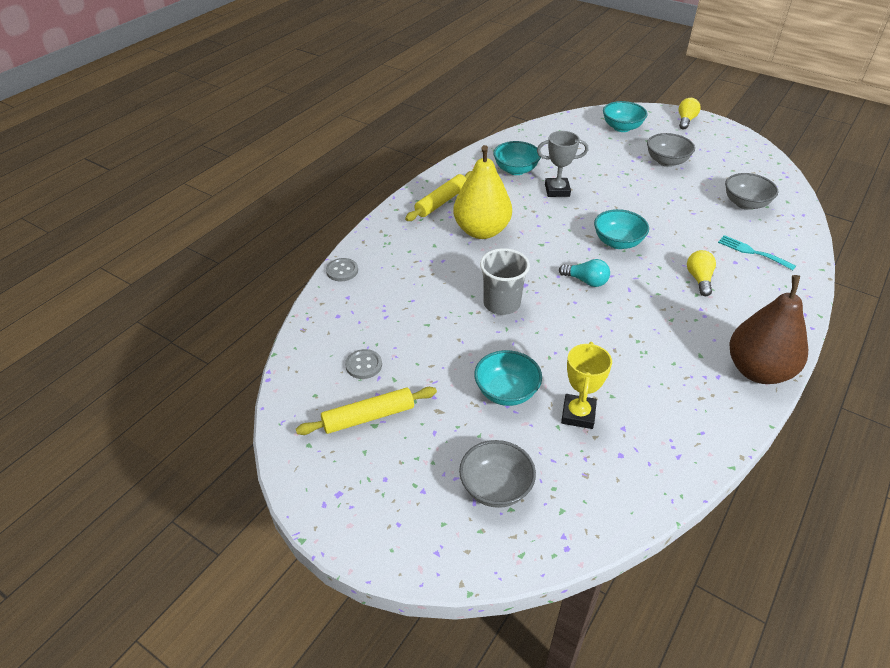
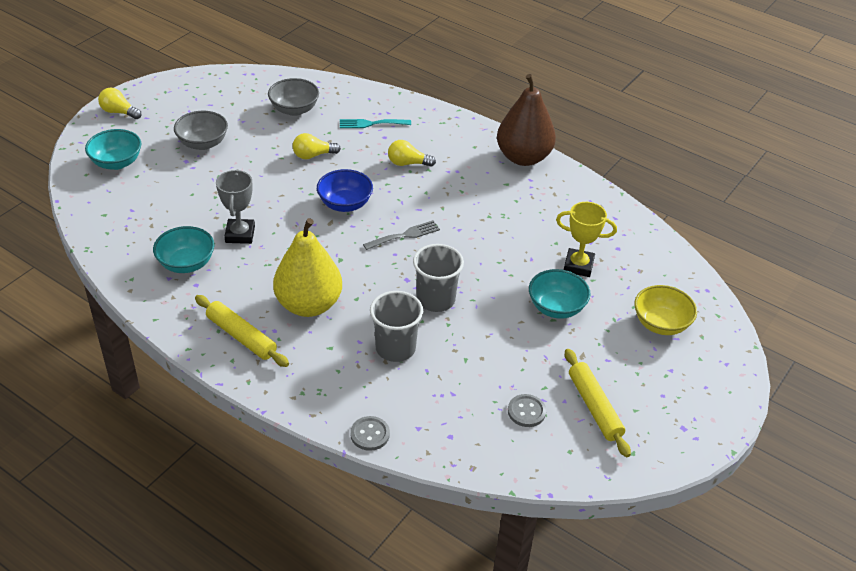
camera: 90 degrees left, 0 degrees up
(437, 281) = (395, 348): none -> grey cup
(496, 488) = (661, 324): grey bowl -> yellow bowl
(586, 281) = (405, 235): turquoise light bulb -> grey fork
(618, 242) = (345, 204): turquoise bowl -> blue bowl
(680, 219) = (313, 155): none -> yellow light bulb
(752, 252) = (371, 124): turquoise fork -> turquoise fork turned 45 degrees clockwise

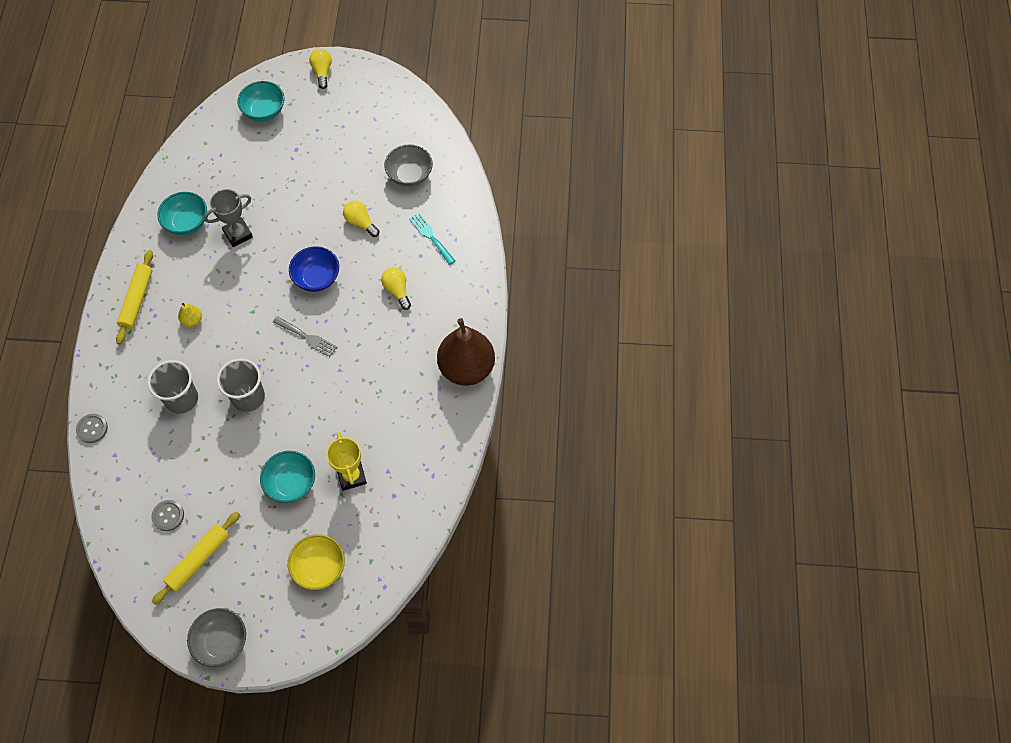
camera: 60 degrees right, 20 degrees up
(203, 143) = (323, 146): grey bowl -> grey bowl (222, 642)
(309, 305) = (192, 320): yellow pear -> yellow pear, size x0.41

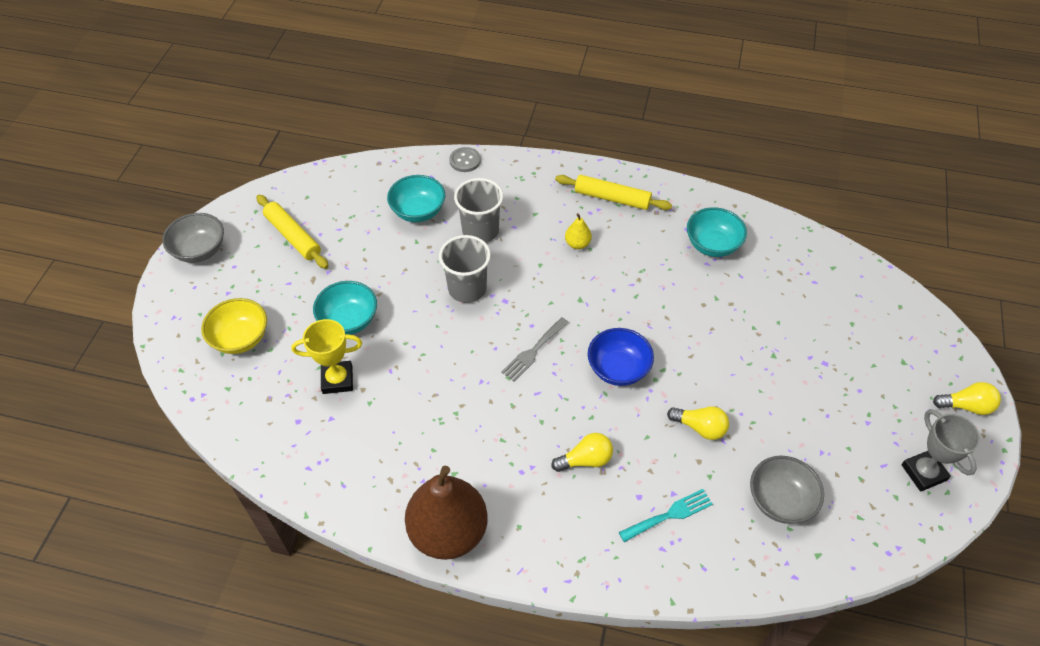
camera: 100 degrees right, 10 degrees down
(168, 516) = (349, 215): grey button -> none
(238, 234) = (692, 292): grey trophy -> grey trophy (923, 472)
(264, 111) = (888, 332): turquoise bowl -> turquoise bowl (418, 211)
(360, 222) = (700, 427): yellow light bulb -> yellow light bulb turned 60 degrees clockwise

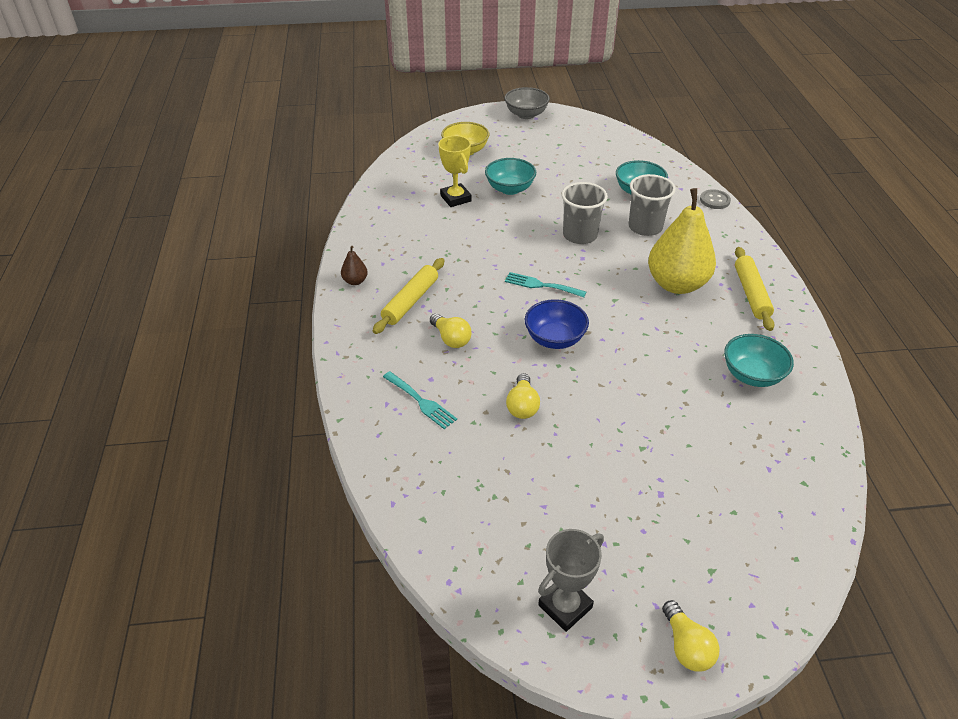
camera: 70 degrees right, 10 degrees down
(293, 236) = (567, 145): yellow rolling pin -> yellow rolling pin (411, 301)
(448, 532) = (355, 281): brown pear -> brown pear, size x0.41
(533, 351) = (541, 285): grey fork -> turquoise fork
(577, 244) = (676, 284): yellow pear -> yellow pear, size x2.43
(780, 500) = (471, 479): grey bowl -> none

